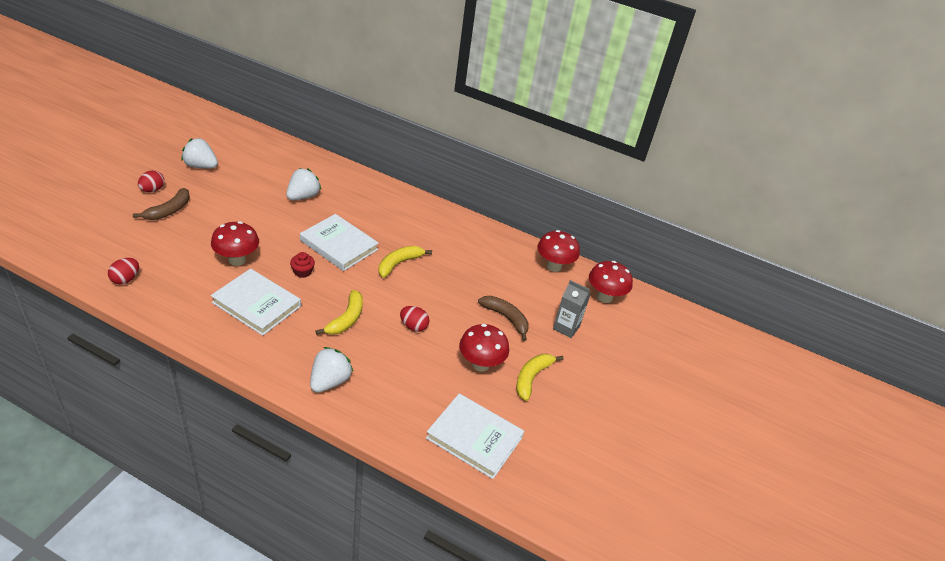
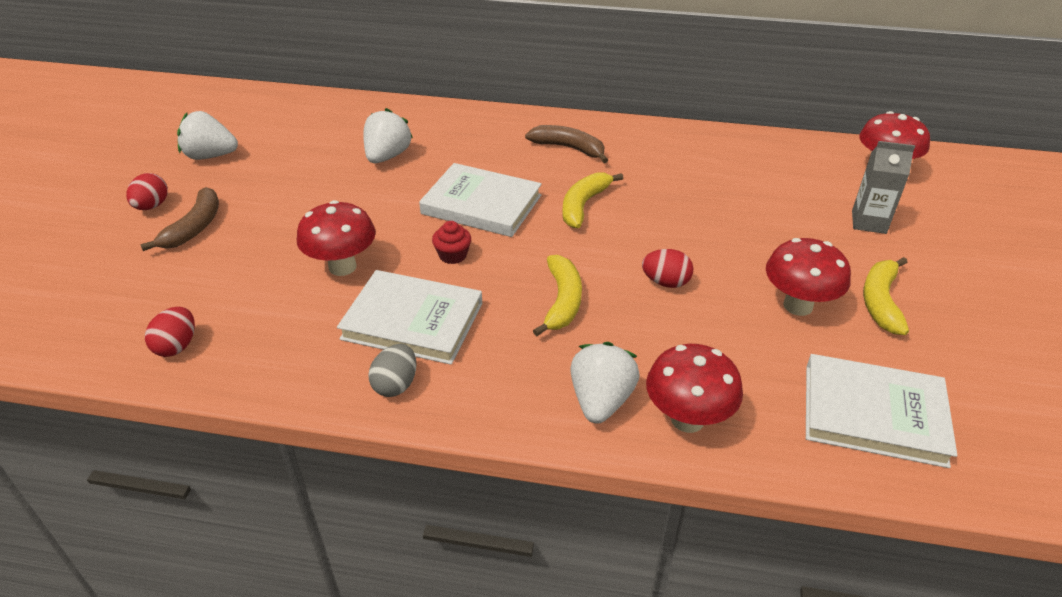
camera: 10 degrees left, 0 degrees up
(227, 337) = (396, 384): none -> grey egg
(506, 318) = (782, 233): brown banana -> brown banana (569, 148)
(554, 266) = (789, 151): red mushroom -> red mushroom (687, 419)

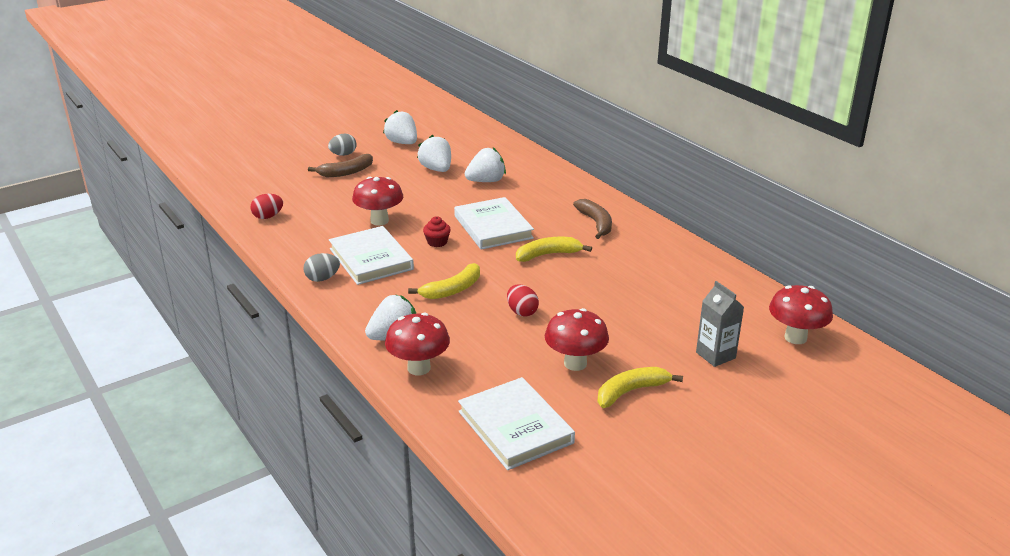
camera: 45 degrees right, 10 degrees down
(152, 206) = (343, 154): red egg -> grey egg
(307, 169) = (436, 169): none -> white strawberry

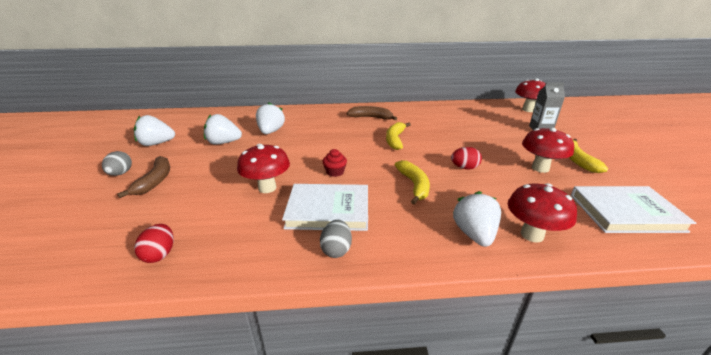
camera: 60 degrees left, 0 degrees up
(493, 227) = (338, 146): white book -> none

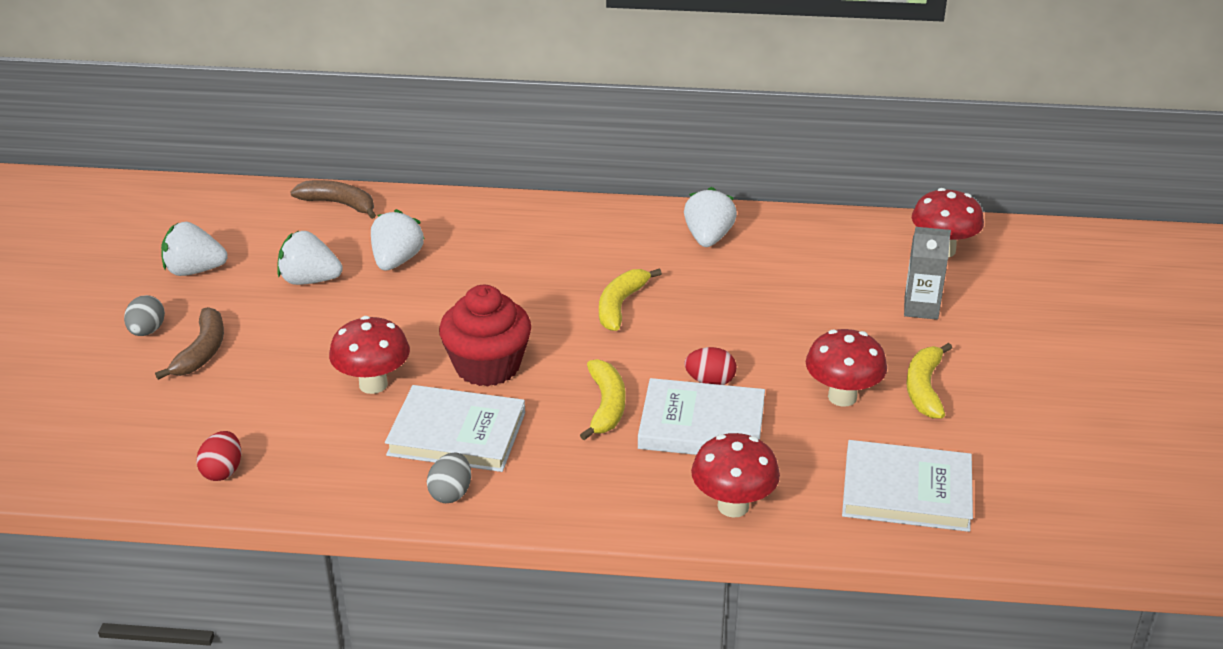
camera: 10 degrees right, 5 degrees up
(335, 172) = (487, 366): red cupcake -> red cupcake, size x2.22
(371, 117) = (599, 241): brown banana -> brown banana (339, 204)
(474, 234) = (651, 495): white strawberry -> white strawberry (708, 238)
(476, 189) = (701, 425): none -> white book

